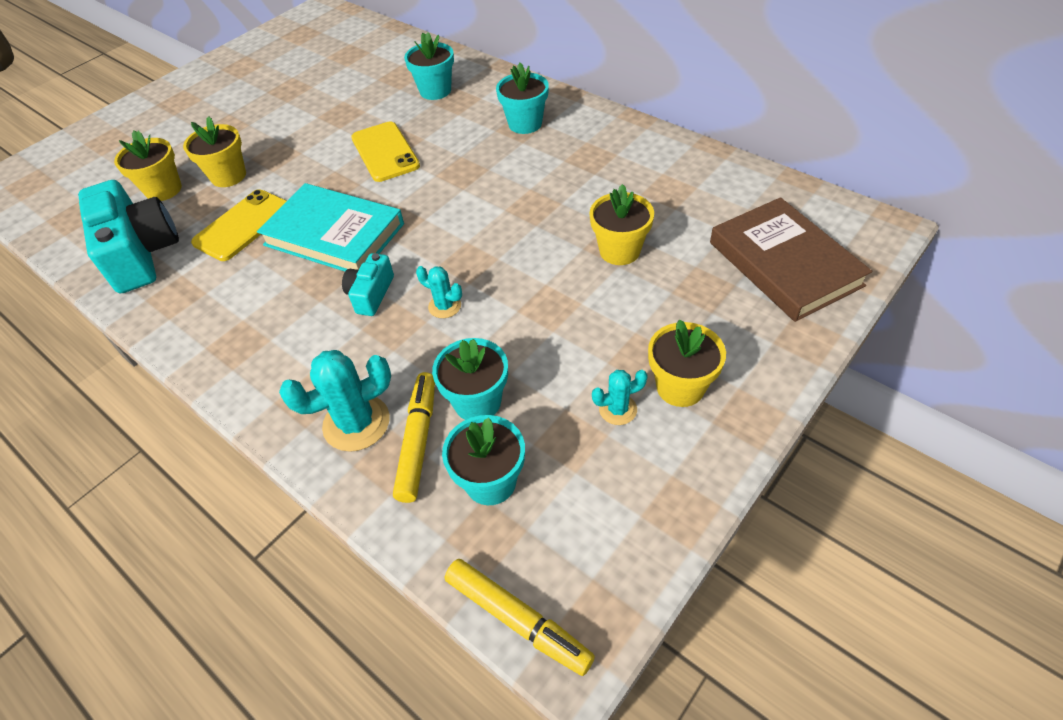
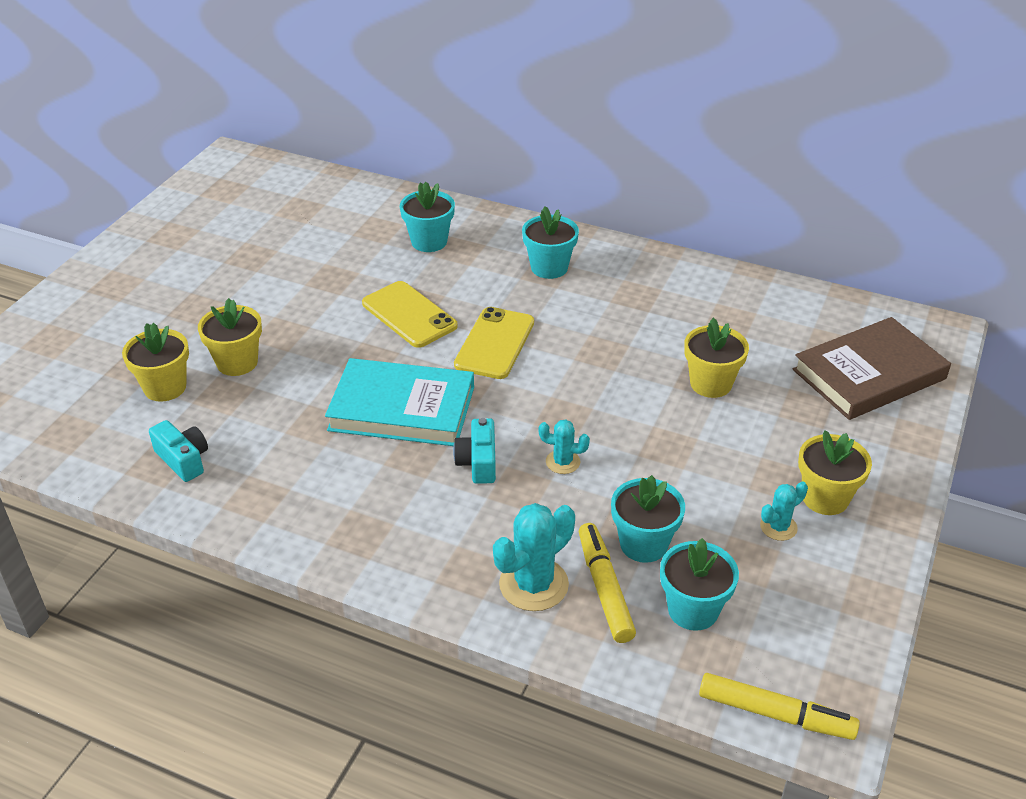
camera: 20 degrees left, 10 degrees down
(141, 253) = (183, 460): turquoise camera -> turquoise camera, size x0.50
(243, 225) = (289, 413): yellow phone -> yellow phone (495, 343)
(784, 264) = (869, 374): brown book -> brown book turned 75 degrees counterclockwise

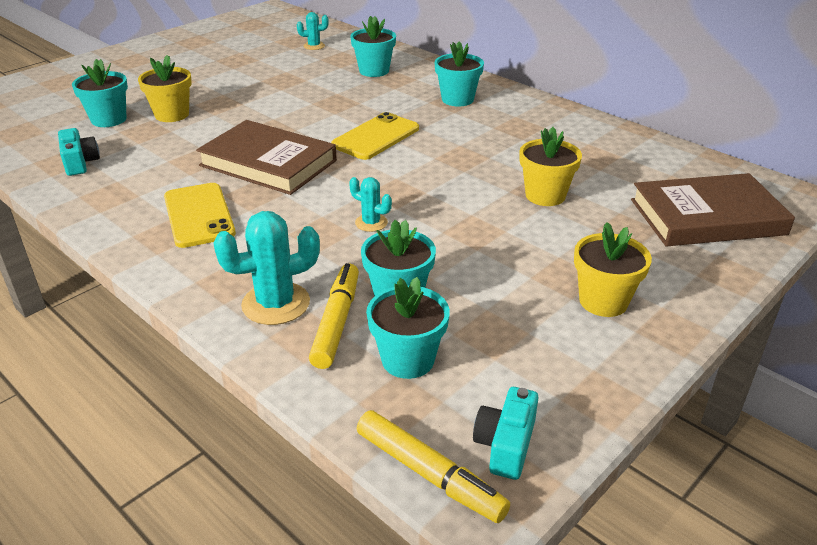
camera: 20 degrees right, 5 degrees down
(165, 387) = (109, 119): yellow flower pot -> turquoise flower pot
(402, 408) = (268, 163): turquoise book -> brown book
(409, 315) = (322, 109): yellow phone -> yellow phone (198, 215)
(478, 462) = (299, 208): turquoise camera -> turquoise camera (505, 445)
(778, 527) = (540, 314): turquoise cactus -> turquoise cactus (314, 46)

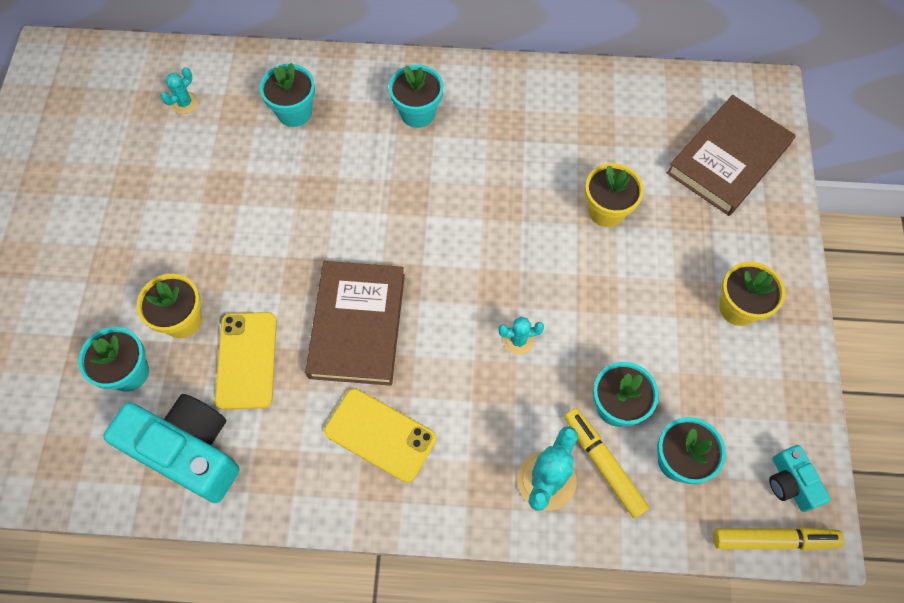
camera: 40 degrees left, 30 degrees up
(80, 162) = (188, 451): turquoise camera -> turquoise camera, size x2.00
(268, 163) = (357, 325): brown book -> brown book turned 75 degrees counterclockwise
(376, 137) = (406, 222): yellow phone -> yellow phone (247, 360)

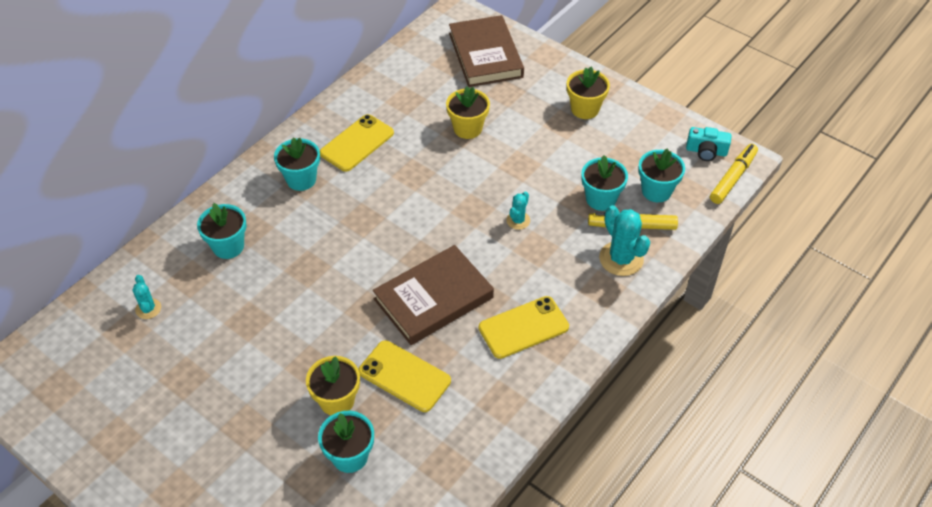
camera: 55 degrees left, 15 degrees down
(188, 451) = (445, 447): turquoise camera -> none
(357, 325) = (433, 298): brown book -> brown book turned 75 degrees counterclockwise
(501, 127) = (357, 143): none -> yellow phone

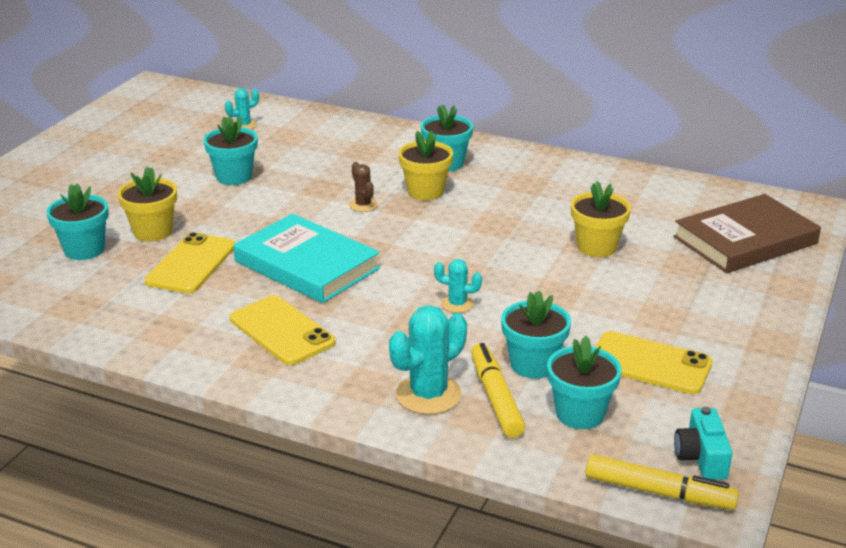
camera: 75 degrees right, 20 degrees down
(228, 246) = (335, 145): turquoise flower pot -> turquoise flower pot (234, 177)
(350, 246) = (363, 205): none -> brown cactus
(357, 143) = (521, 184): yellow phone -> yellow phone (649, 364)
(433, 298) = (306, 265): brown book -> turquoise book
(585, 109) = (705, 331): yellow flower pot -> yellow flower pot (425, 191)

